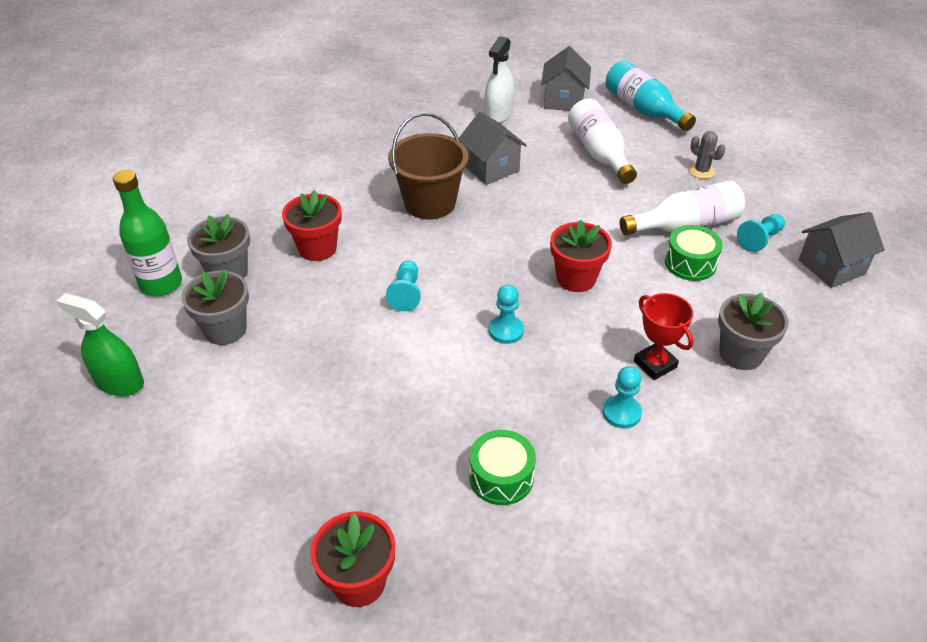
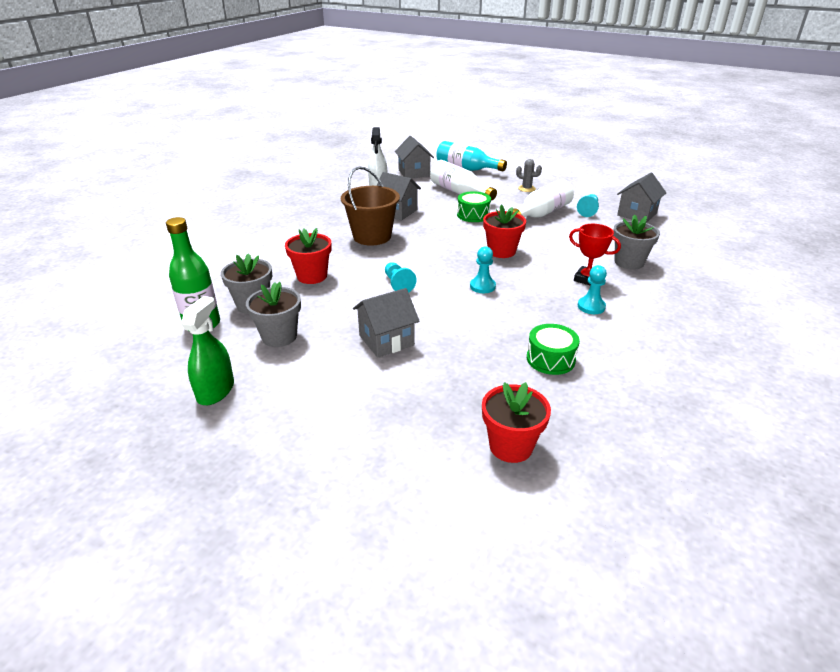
camera: 25 degrees left, 10 degrees down
(119, 382) = (215, 391): green spray bottle -> green spray bottle turned 105 degrees clockwise
(333, 376) = (386, 340): none -> grey house
(690, 263) = (561, 229): green drum -> green drum (473, 215)

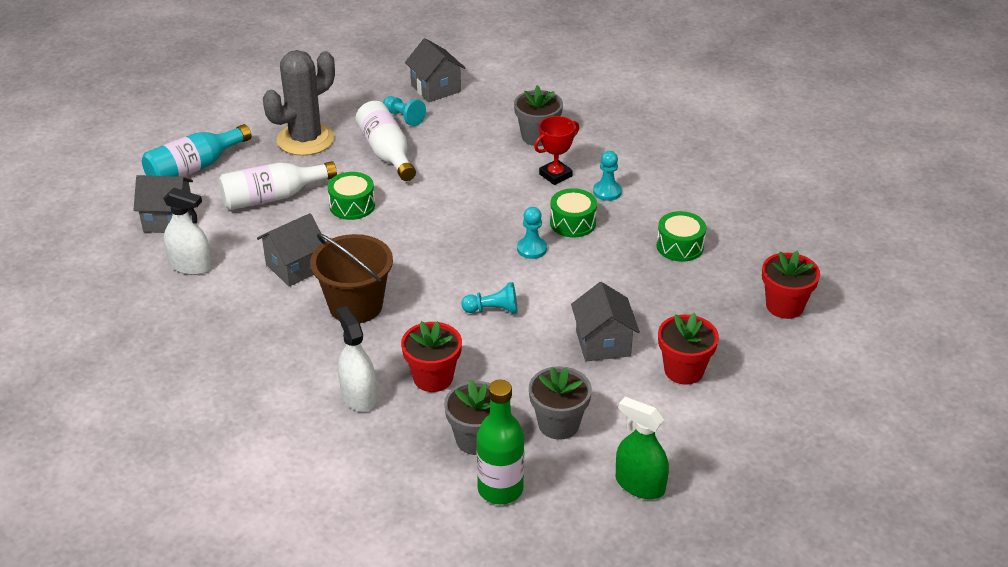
camera: 70 degrees left, 5 degrees up
(283, 255) = (359, 396): none -> white spray bottle
(501, 251) = (462, 212): red flower pot -> red flower pot (684, 370)
(526, 189) = (305, 139): grey cactus -> grey cactus, size x2.34
(532, 298) = (572, 223): none -> green drum

